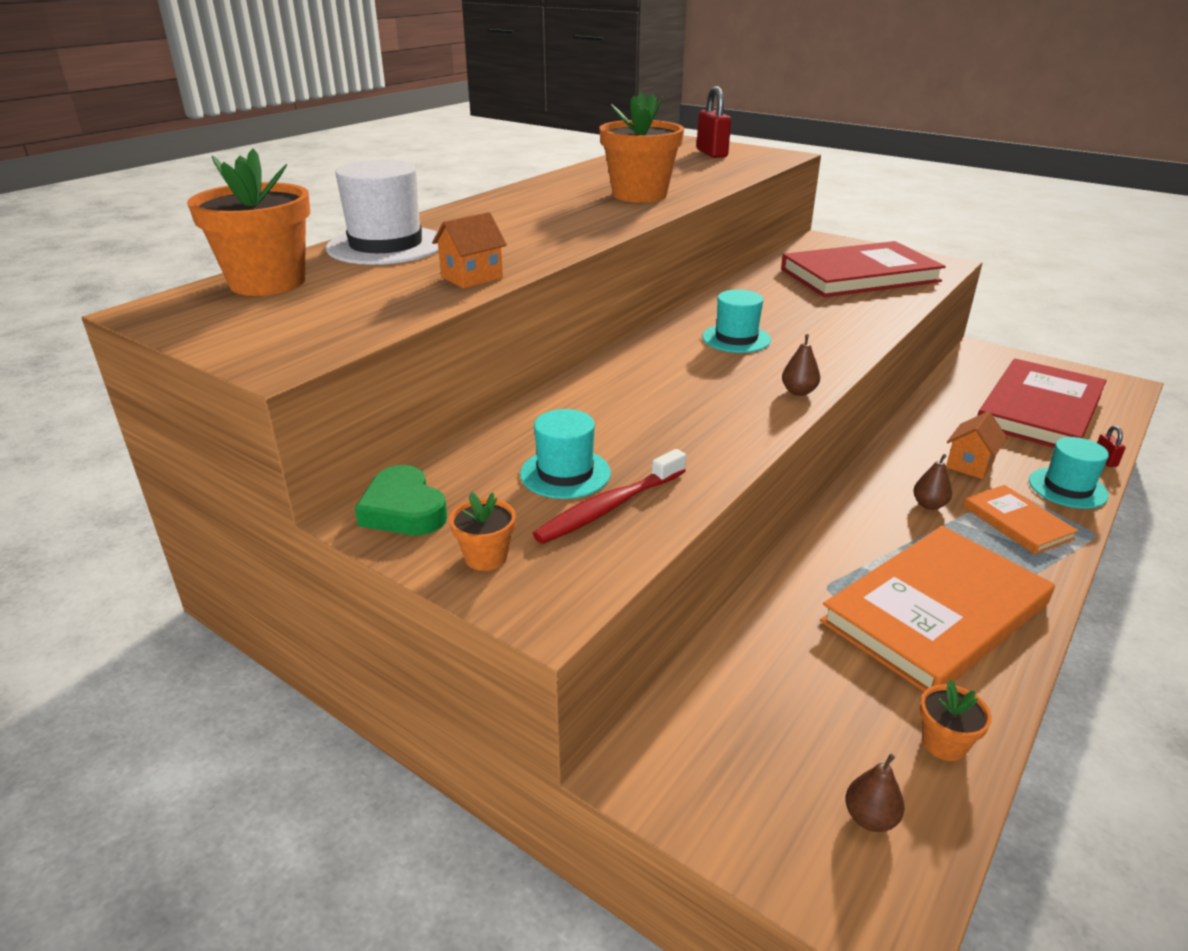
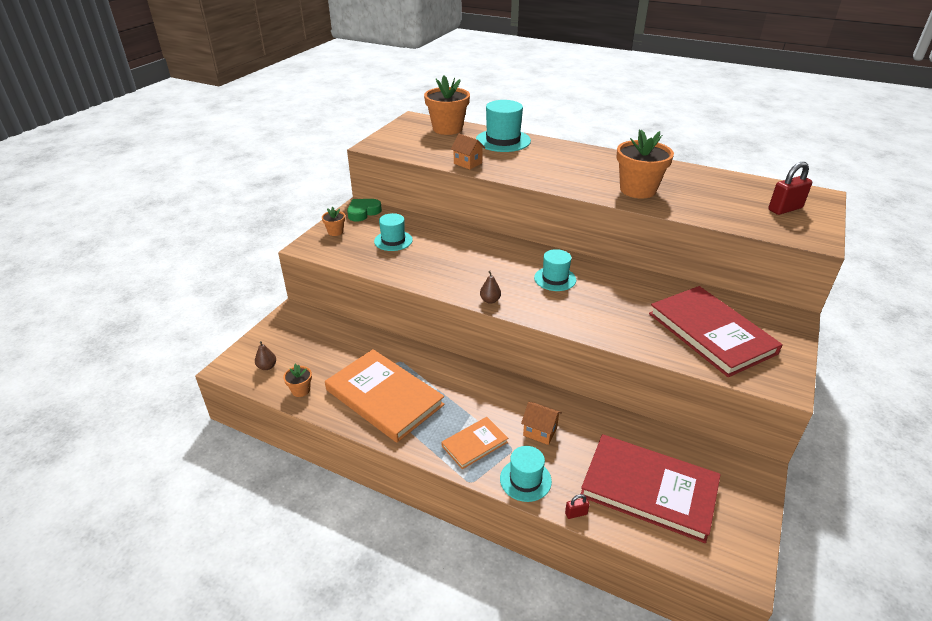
camera: 80 degrees right, 5 degrees up
(386, 245) = (503, 140): white hat -> turquoise hat
(609, 507) = (369, 253): red toothbrush -> none
(929, 505) = (484, 406): brown pear -> none

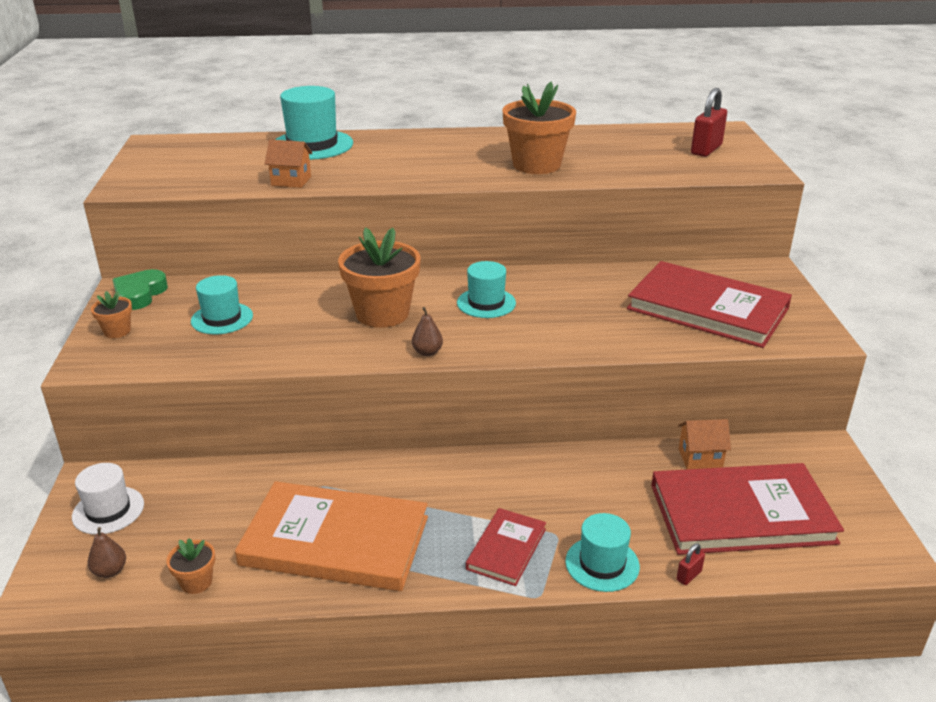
camera: 30 degrees left, 5 degrees down
(289, 333) = (108, 510): none -> white hat
(447, 129) = (217, 146): orange flower pot -> orange flower pot (382, 313)
(474, 444) = (506, 549): orange book -> red book
(540, 431) = (573, 501): orange house -> orange house (700, 458)

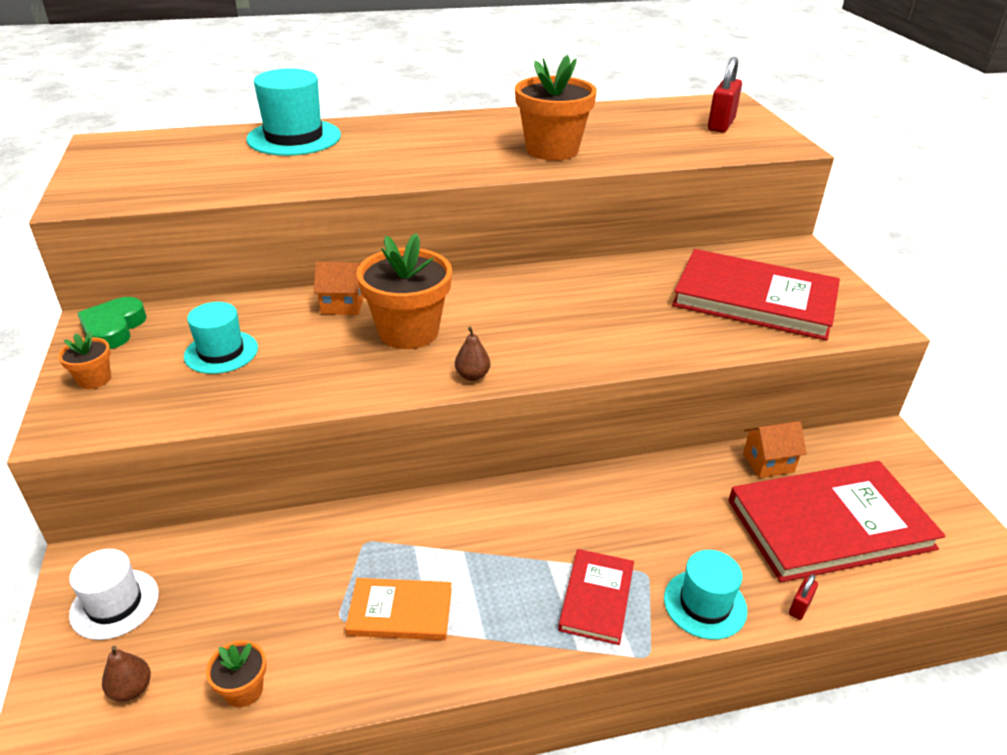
camera: 10 degrees left, 5 degrees up
(291, 181) = (281, 182): orange house -> orange house (342, 305)
(335, 541) = (400, 612): orange book -> orange book, size x0.50
(486, 303) = (520, 310): turquoise hat -> none

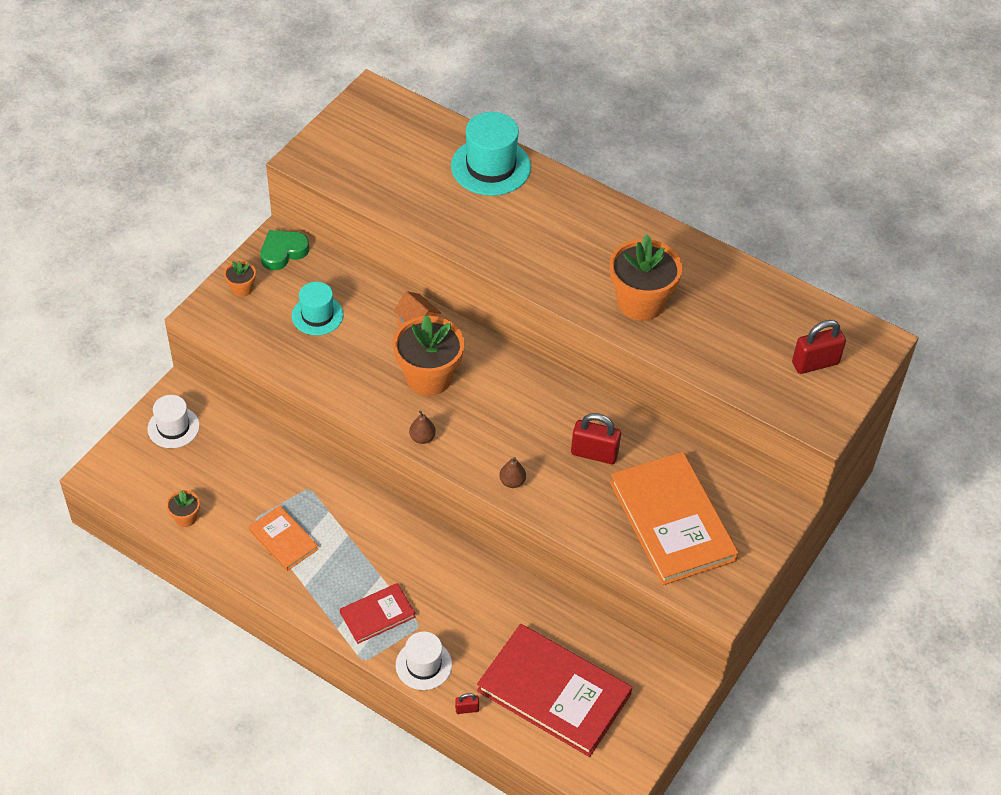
camera: 45 degrees right, 15 degrees up
(131, 689) = (146, 478): brown pear -> brown pear (512, 482)
(628, 296) = (594, 453): none -> red padlock
(705, 604) = (423, 665): turquoise hat -> white hat
(754, 299) = (672, 521): red book -> orange book
(768, 463) = (580, 633): orange house -> none

